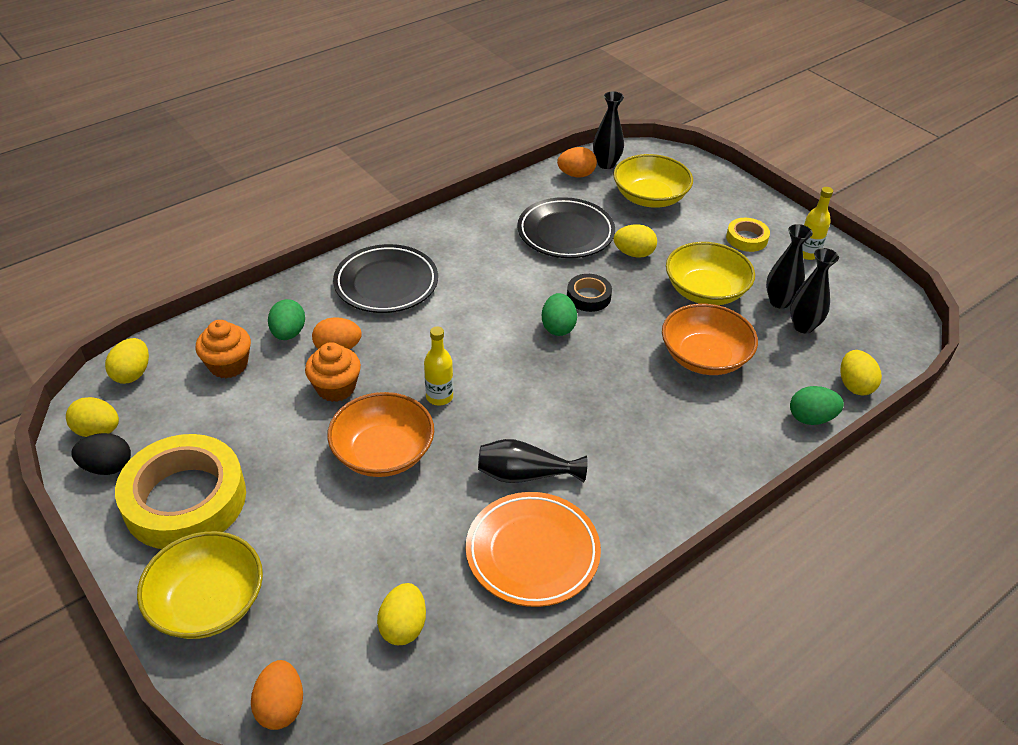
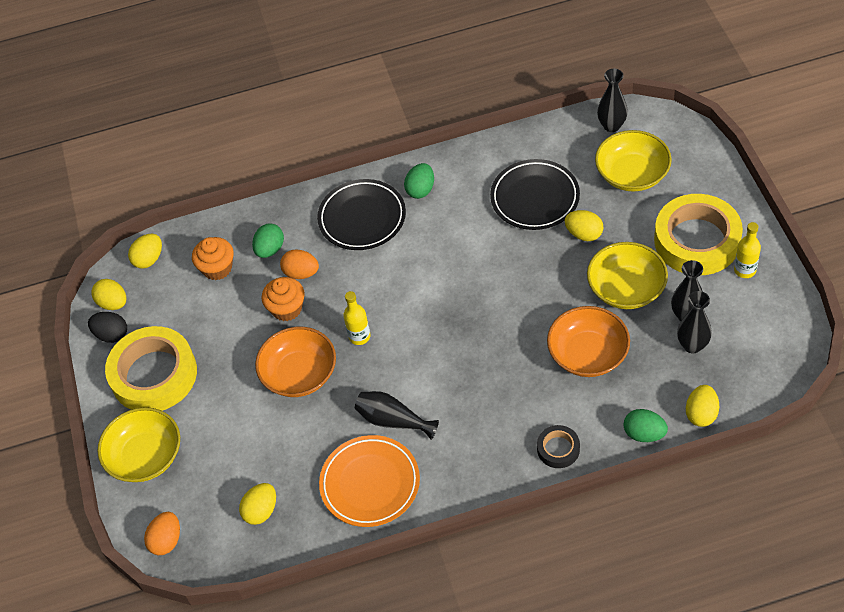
camera: 30 degrees right, 10 degrees up
(558, 327) = (481, 295): green egg -> green egg (420, 190)
(576, 175) = (577, 133): orange egg -> none
(588, 296) = (521, 270): black tape -> black tape (558, 449)
(746, 238) = (697, 240): yellow tape -> yellow tape, size x2.18

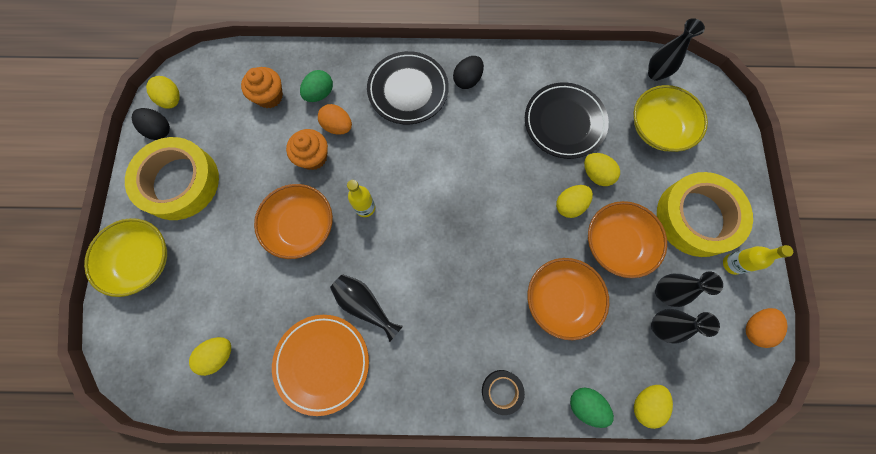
camera: 10 degrees right, 20 degrees up
(149, 259) = (216, 68): yellow egg -> yellow egg (570, 205)
(166, 540) = (128, 354): orange egg -> orange egg (755, 328)
(420, 190) = (467, 80): green egg -> black egg
(626, 288) = (617, 244): yellow bowl -> orange bowl

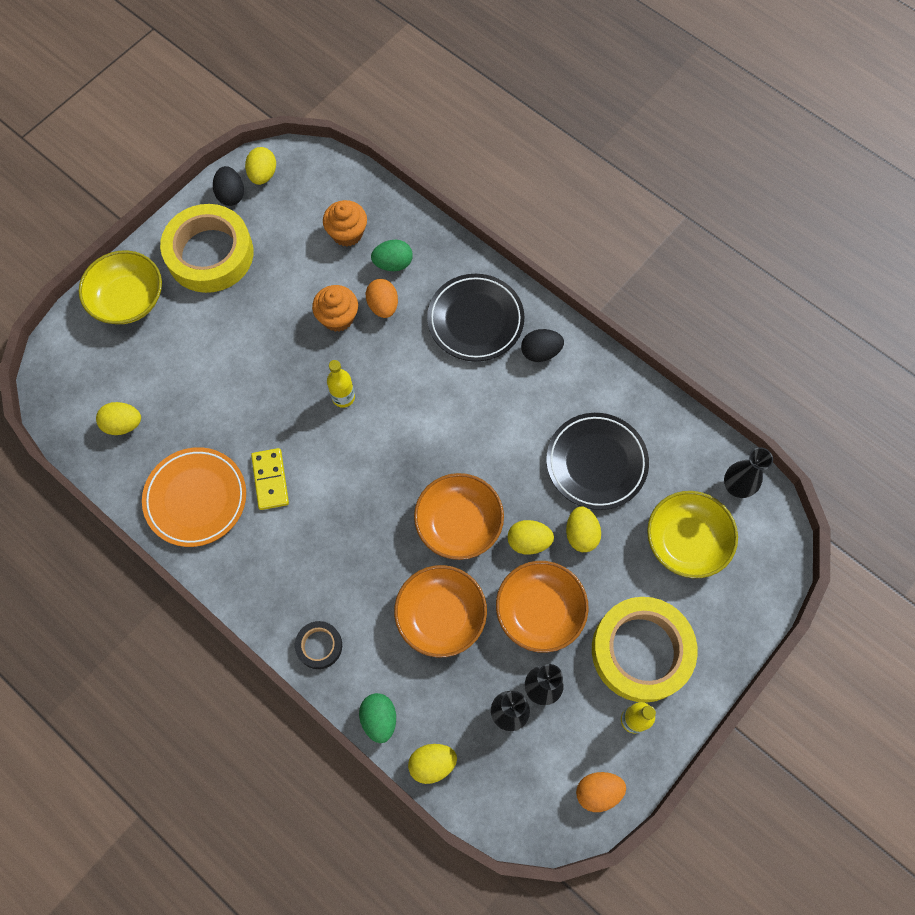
camera: 40 degrees right, 5 degrees down
(301, 226) = (275, 370): orange bowl -> orange bowl (458, 523)
(365, 305) = (270, 480): black vase -> yellow domino

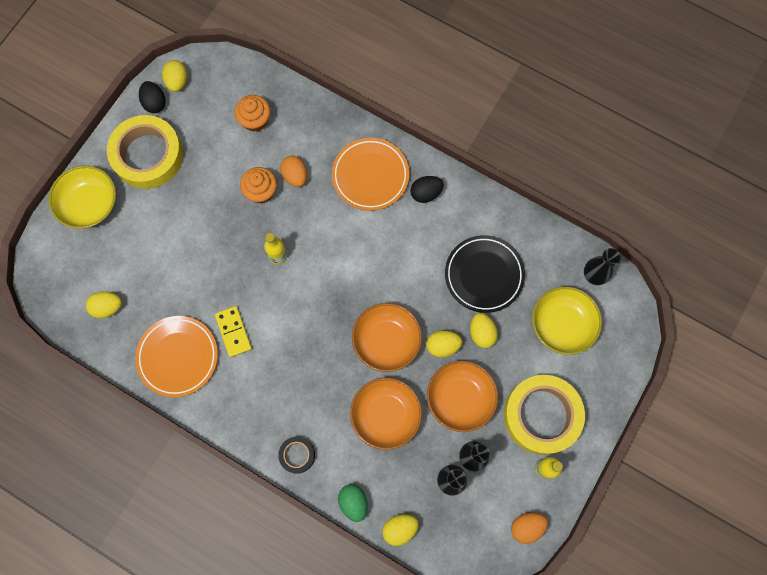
camera: 10 degrees left, 5 degrees up
(393, 263) = (296, 140): green egg -> none
(475, 320) = (370, 176): black plate -> orange plate

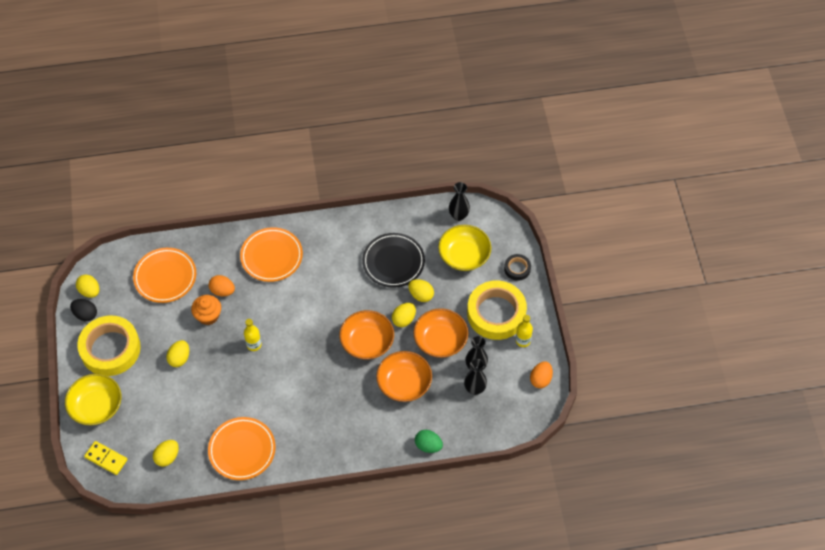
camera: 40 degrees left, 15 degrees down
(233, 332) = (265, 409): yellow domino -> yellow domino (106, 458)
(255, 120) = (165, 277): orange cupcake -> orange plate
(297, 455) = (370, 447): black tape -> black tape (517, 269)
(400, 529) = (468, 438): yellow egg -> yellow egg (179, 358)
(426, 193) = (316, 242): black egg -> none

